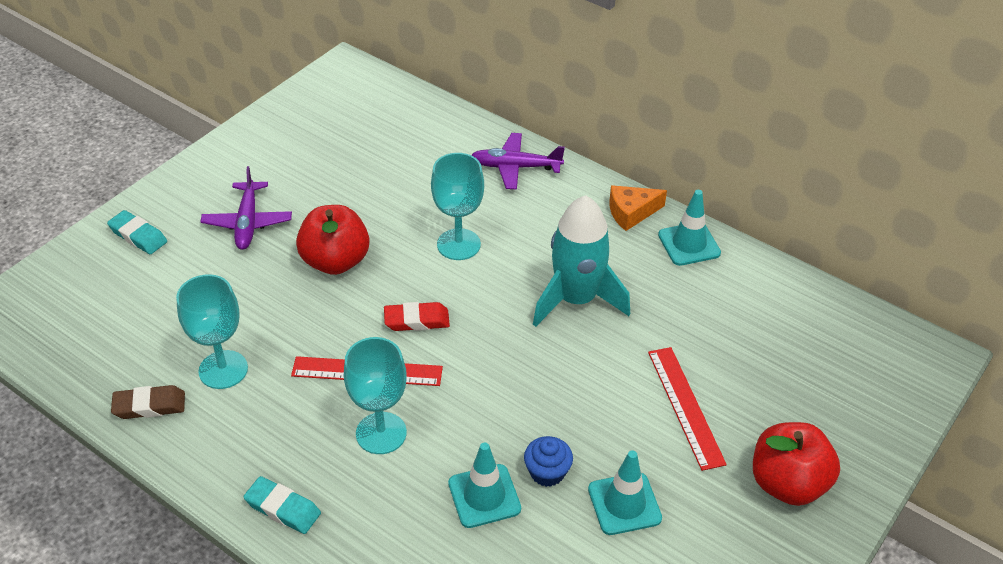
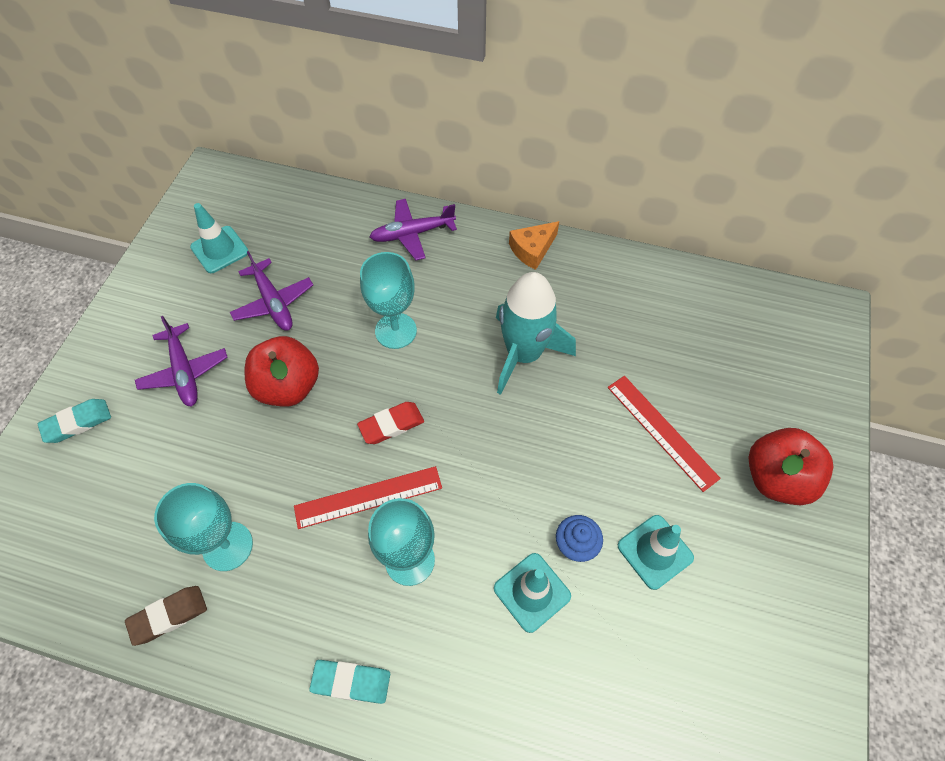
camera: 20 degrees left, 15 degrees up
(138, 236) = (77, 423): turquoise eraser -> turquoise eraser turned 45 degrees counterclockwise
(354, 189) = (273, 302): none -> purple plane
(689, 244) = (593, 266): turquoise traffic cone -> turquoise traffic cone (219, 250)

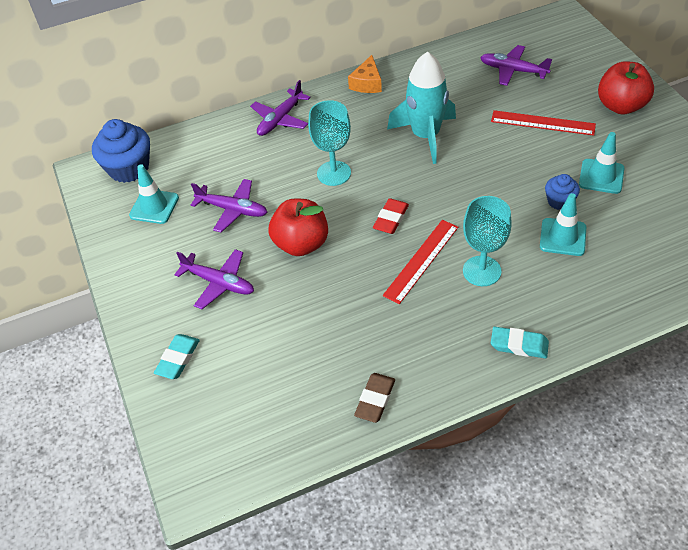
camera: 35 degrees left, 10 degrees down
(227, 546) = (367, 343): turquoise goblet -> none
(242, 194) = (129, 168): none -> blue cupcake
(351, 682) = (519, 345): turquoise eraser -> turquoise eraser turned 45 degrees clockwise
(698, 341) = (513, 70): none -> purple plane

